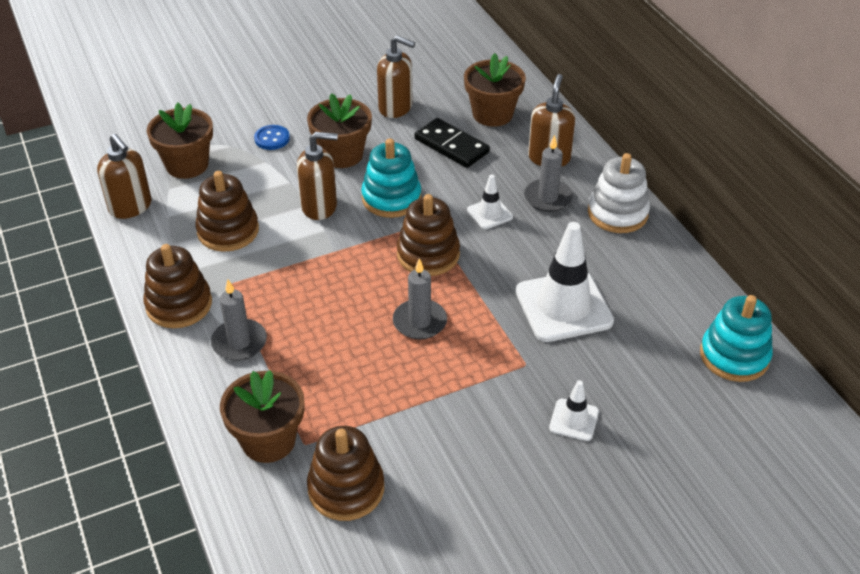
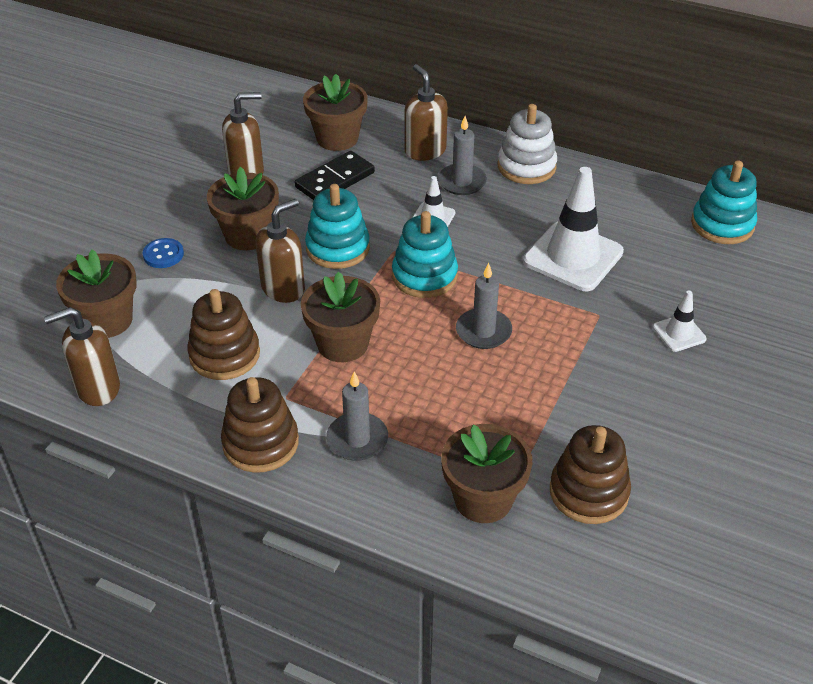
camera: 40 degrees left, 0 degrees up
(131, 207) = (97, 388): brown soap dispenser -> brown soap dispenser turned 150 degrees clockwise
(311, 270) = (342, 344): none -> brown flower pot
(428, 254) = (424, 276): brown stacking toy -> turquoise stacking toy
(451, 146) = (335, 180): black domino -> black domino turned 45 degrees counterclockwise

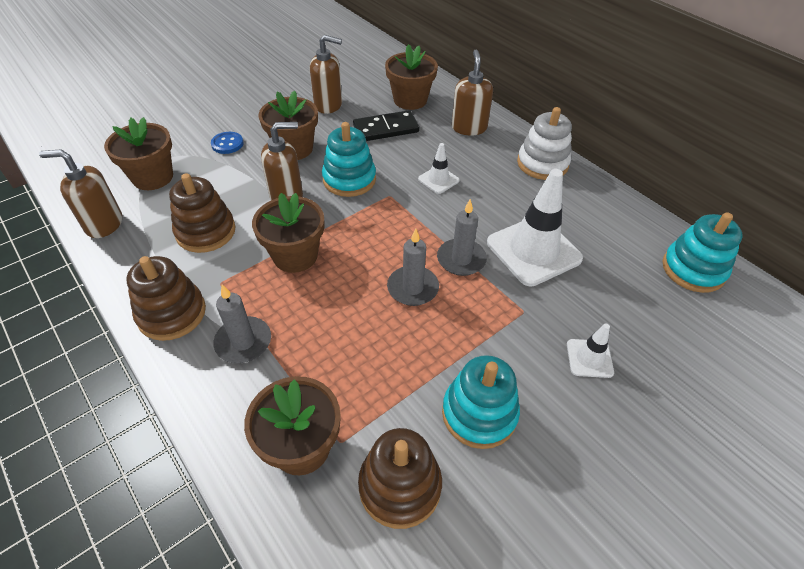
camera: 25 degrees right, 5 degrees up
(424, 276) = (398, 224): turquoise stacking toy -> turquoise stacking toy (479, 413)
(462, 182) = (481, 159): grey candle -> grey candle (461, 259)

